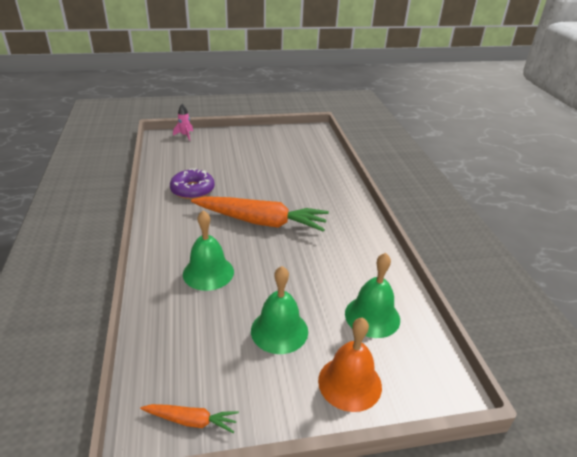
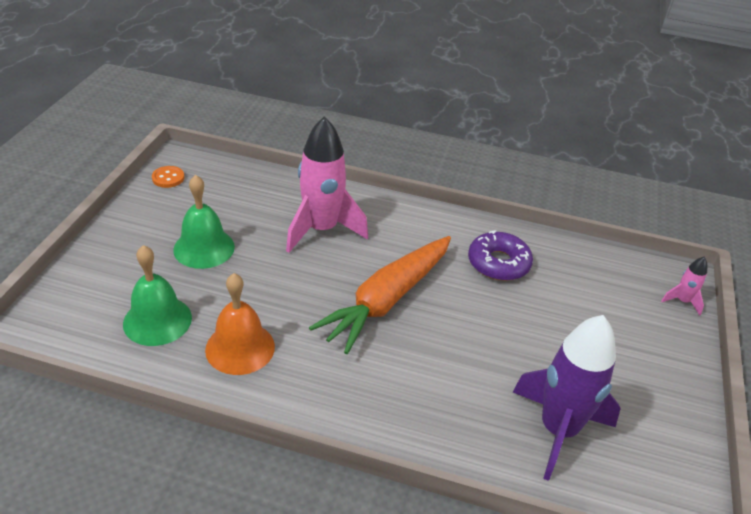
camera: 115 degrees right, 5 degrees up
(191, 420) = (168, 178): orange carrot -> orange button
(208, 272) = (321, 230): green bell -> pink rocket
(304, 157) = (557, 430): none -> purple rocket
(349, 383) = (109, 266): orange bell -> orange bell (240, 348)

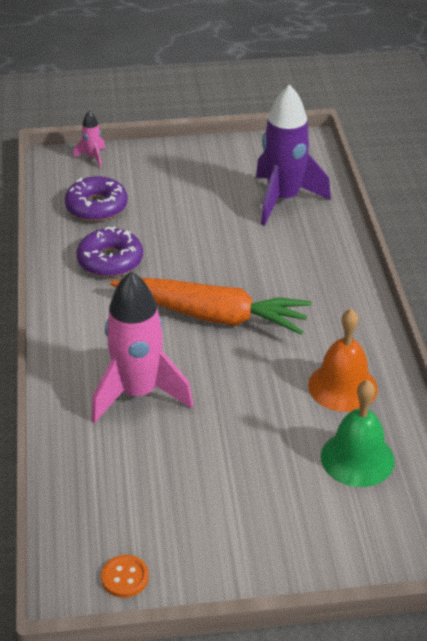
camera: 110 degrees left, 0 degrees up
(204, 248) = (232, 475): green bell -> none
(588, 279) = (96, 206): none -> purple donut

